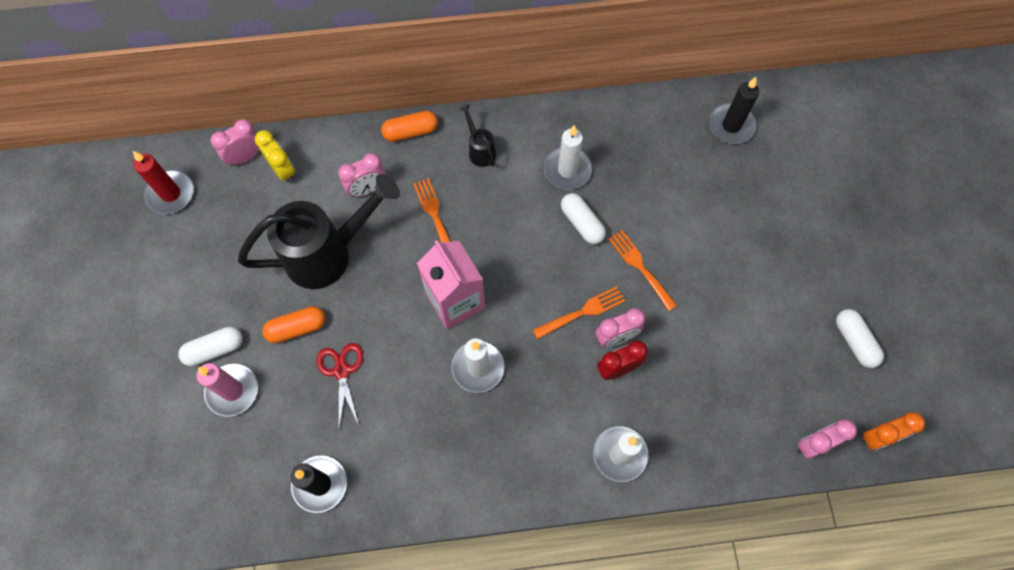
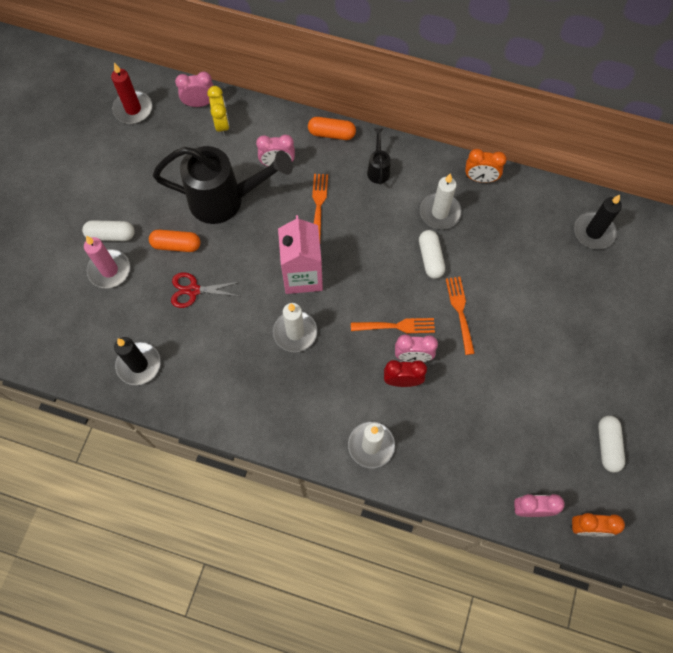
camera: 25 degrees right, 0 degrees up
(341, 371) = (193, 290): red scissors -> red scissors turned 105 degrees counterclockwise
(591, 116) = (480, 178): none -> orange clock

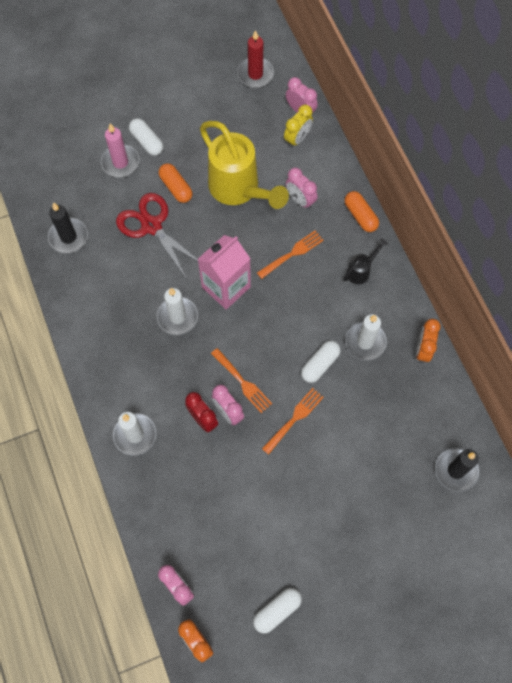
camera: 50 degrees right, 0 degrees up
(193, 290) = (151, 226): red scissors -> red scissors, size x1.58
(226, 200) = (239, 190): black watering can -> yellow watering can
(480, 178) = (423, 349): orange clock -> orange clock turned 45 degrees clockwise

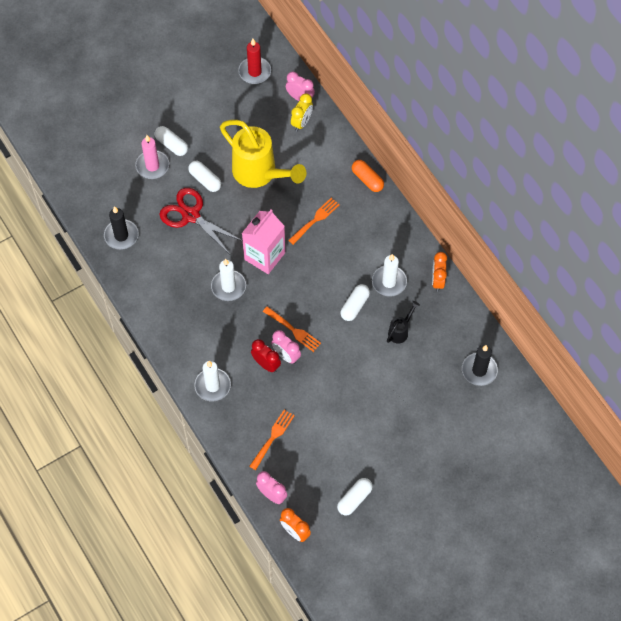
camera: 10 degrees left, 5 degrees down
(176, 187) = (205, 180): orange capsule -> white capsule
(294, 419) = (341, 352): orange fork -> orange fork (273, 437)
(300, 200) = (314, 174): pink clock -> none
(361, 271) = (376, 225): black watering can -> black watering can (400, 331)

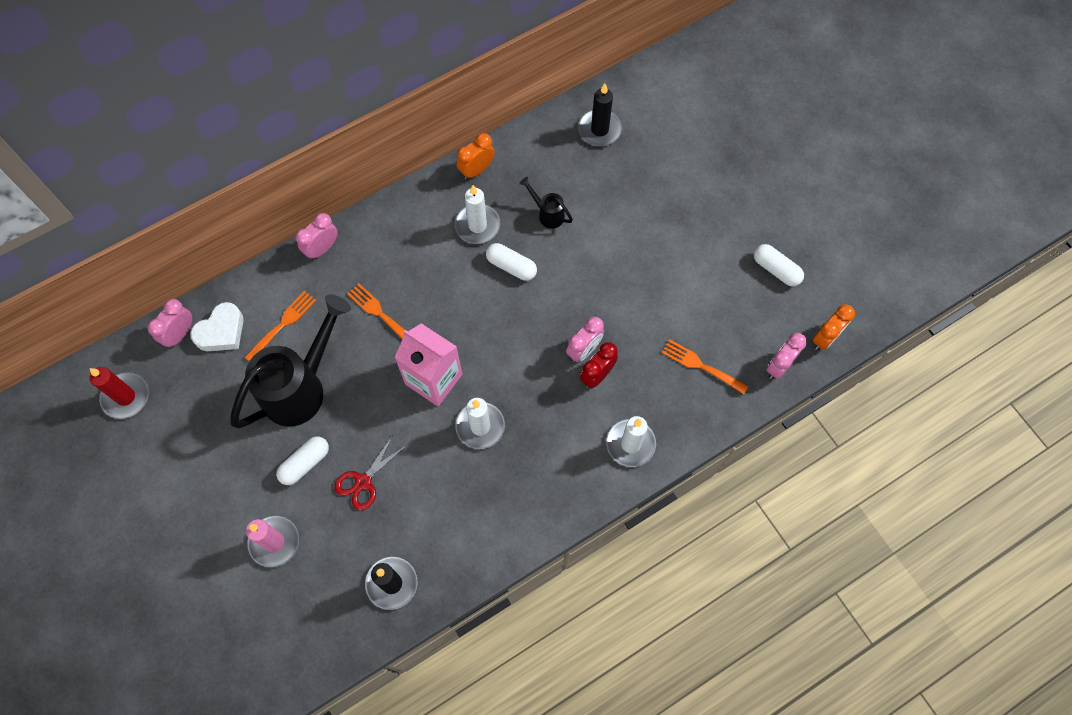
camera: 90 degrees left, 5 degrees up
(171, 145) = (239, 514): white capsule -> none
(191, 215) = (363, 482): red scissors -> red scissors, size x0.63
(260, 174) = (301, 386): yellow watering can -> black watering can
(293, 330) = (547, 341): orange fork -> orange fork (283, 324)
(301, 122) = (221, 331): yellow clock -> white heart
(367, 179) = (322, 249): orange capsule -> pink clock
(437, 280) = (476, 170): orange clock -> orange clock turned 135 degrees clockwise

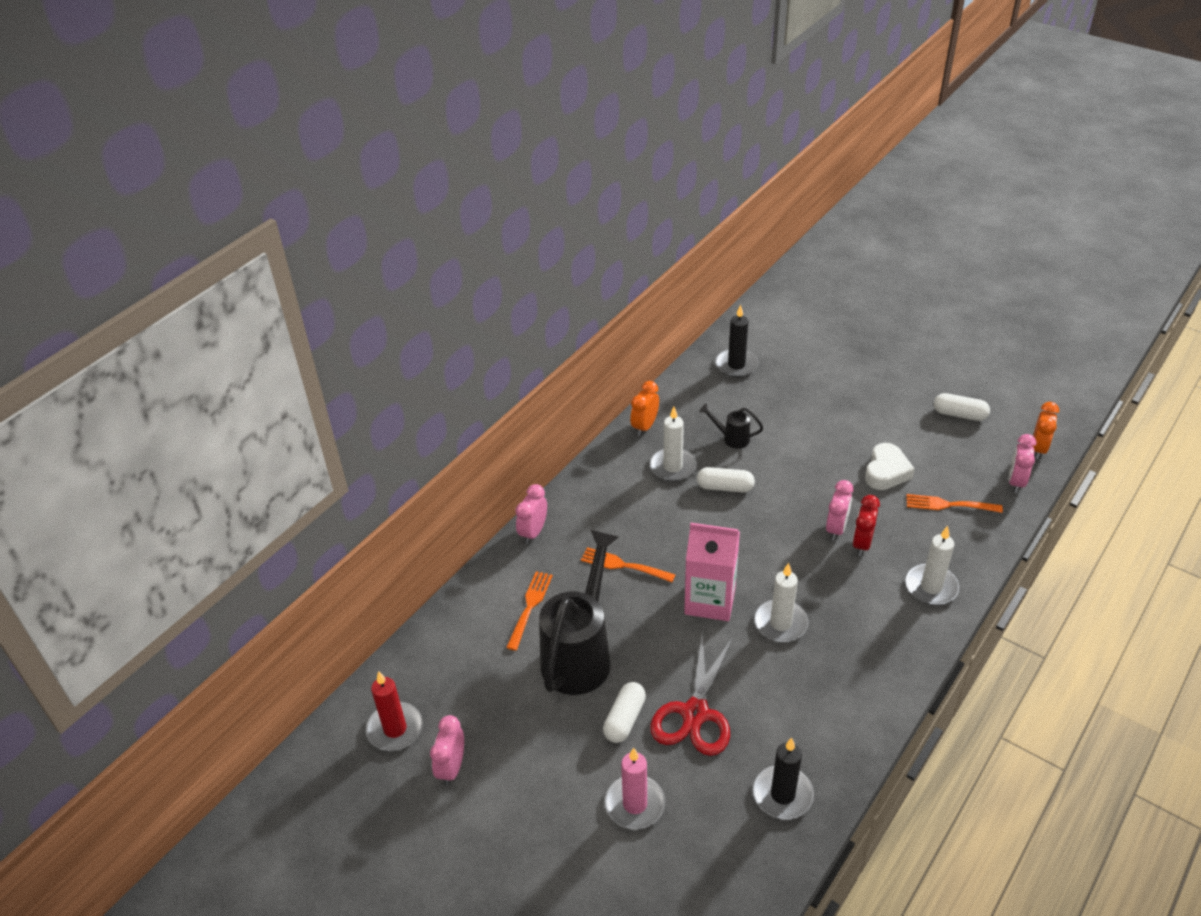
camera: 20 degrees left, 25 degrees down
(180, 334) = (425, 652): pink clock -> pink clock (451, 768)
(221, 331) = (469, 635): white heart -> white heart (886, 471)
(363, 482) = (695, 713): red scissors -> red scissors, size x1.58

